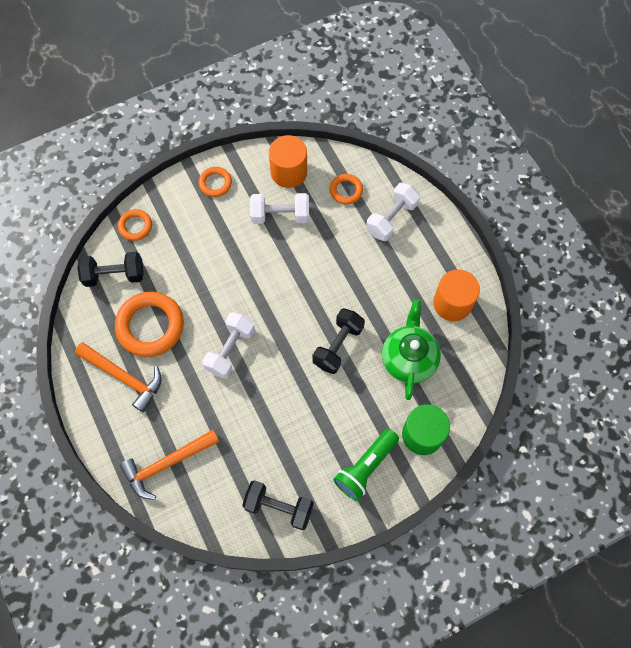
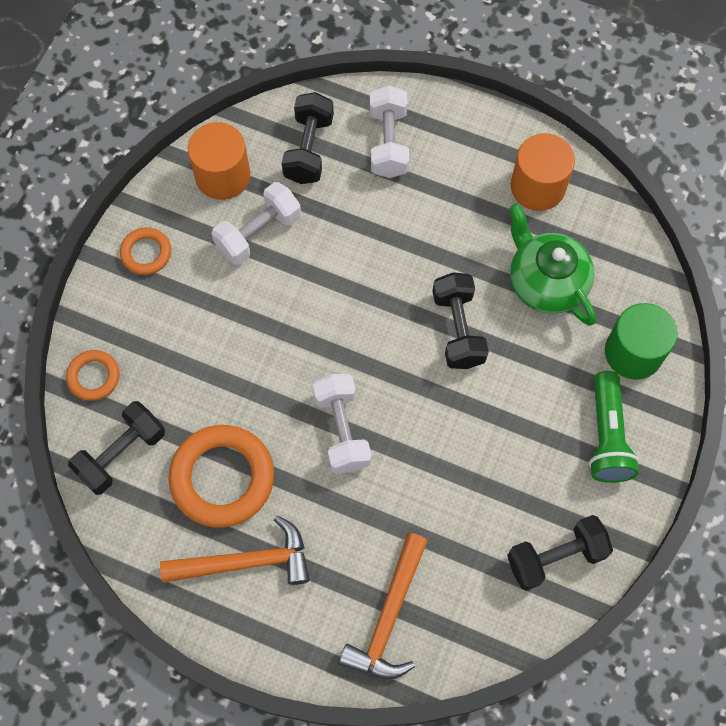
camera: 40 degrees left, 0 degrees up
(346, 190) = (309, 149): orange ring -> black dumbbell

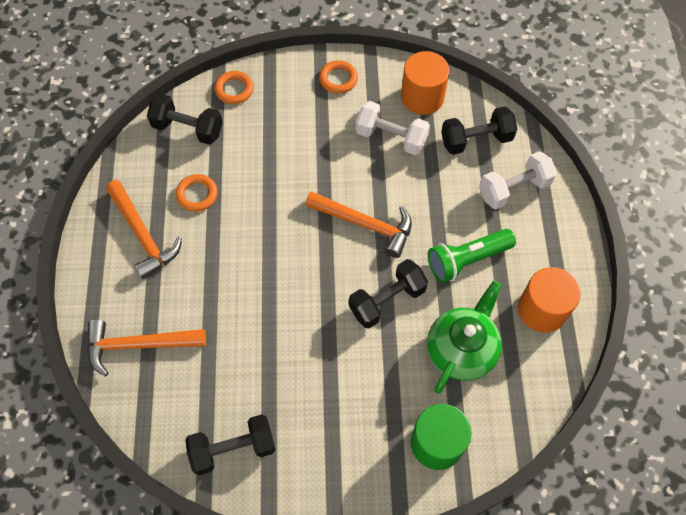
camera: 65 degrees right, 5 degrees down
(222, 478) = (197, 194): orange ring -> orange ring, size x0.52
(342, 430) = (267, 254): white dumbbell -> none
(355, 310) = (365, 224): none -> orange hammer
(555, 557) = (233, 449): black dumbbell -> black dumbbell turned 60 degrees counterclockwise
(607, 436) = (352, 450): green flashlight -> green flashlight (467, 260)

